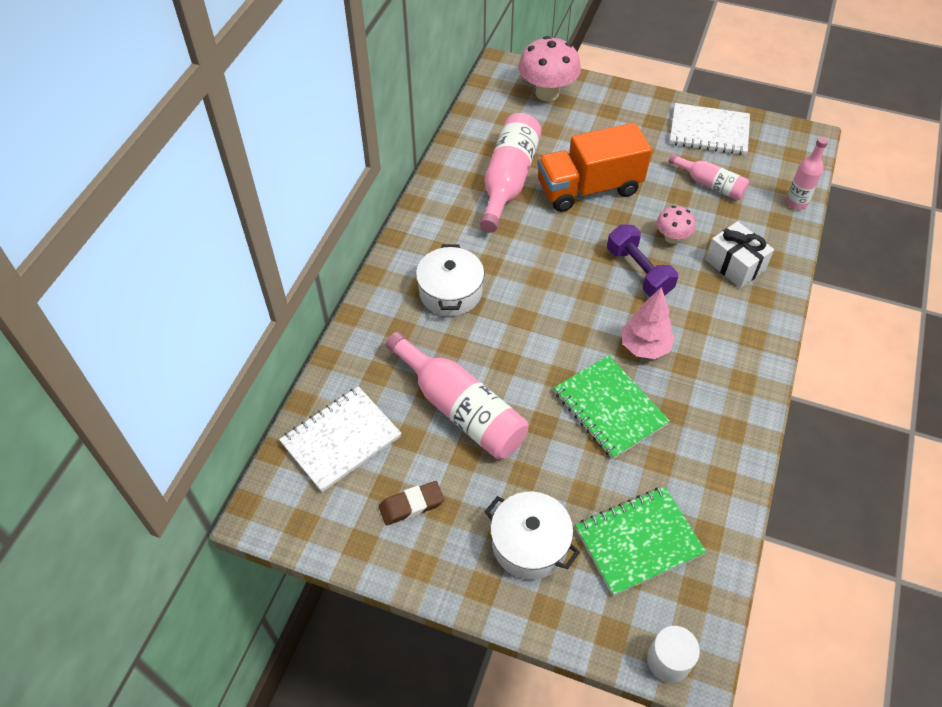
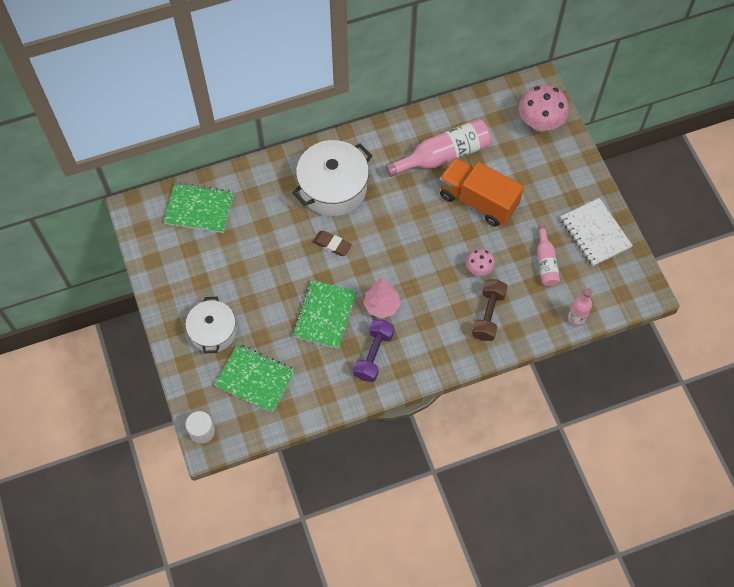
camera: 50 degrees right, 10 degrees up
(341, 440) = (199, 209): white notebook -> green notebook
(411, 505) = (190, 266): brown eraser -> brown eraser (332, 244)
(450, 292) = (333, 188): white pot -> white pot, size x1.53
(460, 409) = (263, 247): pink bottle -> none
(639, 271) = (435, 268): purple dumbbell -> purple dumbbell (373, 355)
(735, 265) = (488, 315): white gift -> brown dumbbell

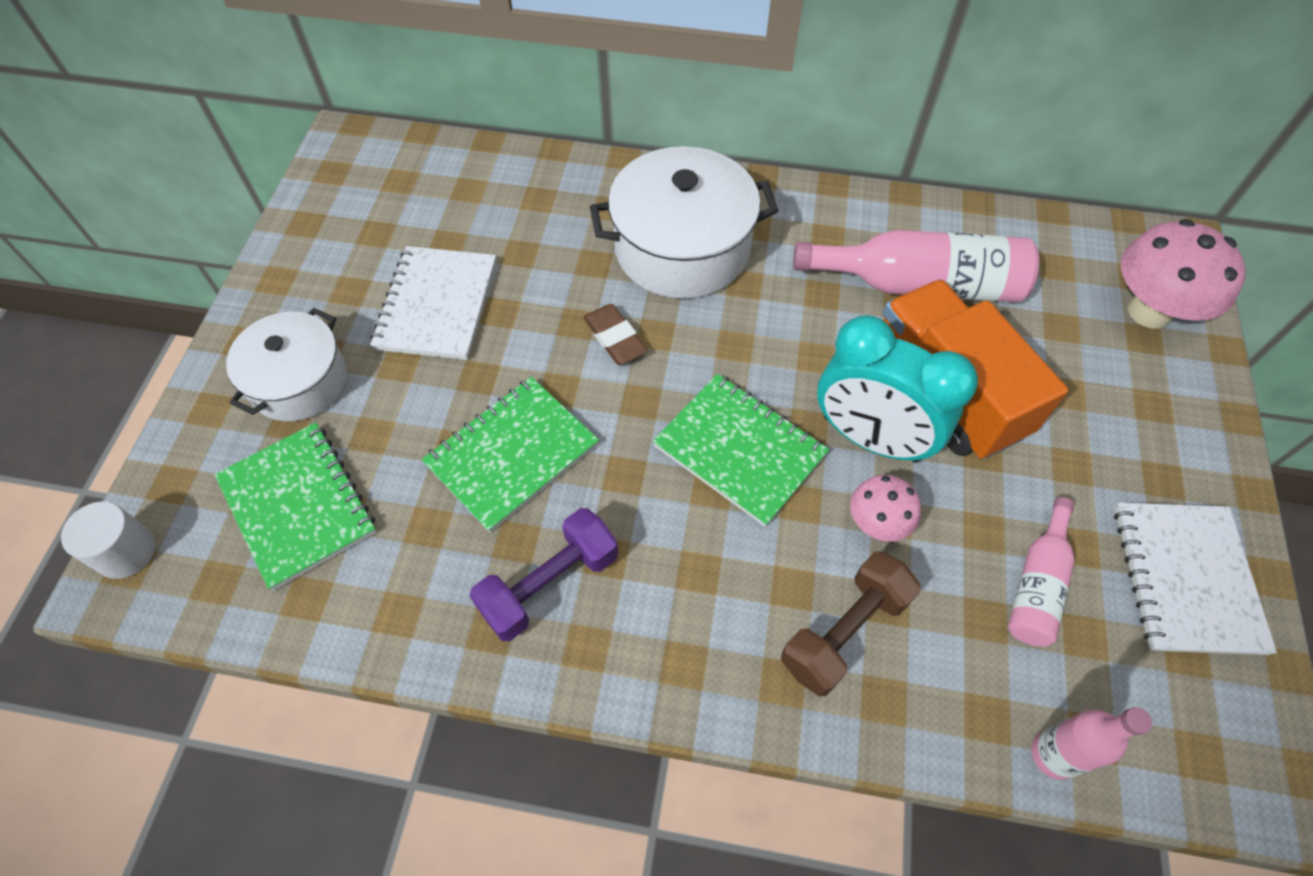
camera: 30 degrees right, 5 degrees down
(199, 209) = (439, 183): green notebook -> green notebook (740, 450)
(245, 268) = (437, 305): none -> white notebook
(382, 306) = (631, 494): pink tree -> none
(459, 236) = (871, 438): none -> turquoise clock

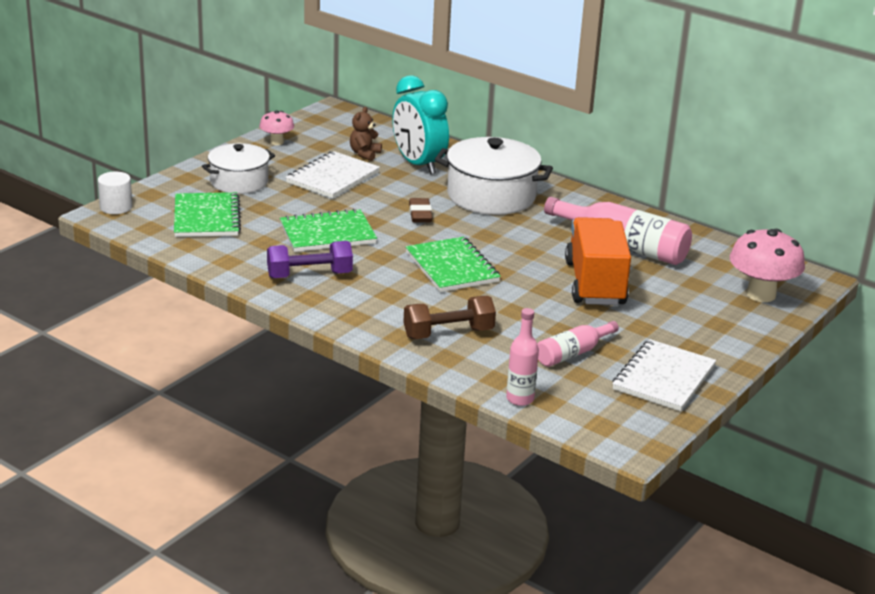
camera: 25 degrees right, 30 degrees down
(450, 226) = (364, 154): none -> brown teddy bear
(871, 438) = (531, 285): turquoise clock -> turquoise clock (418, 164)
(877, 523) = (503, 310): pink mushroom -> pink mushroom (277, 142)

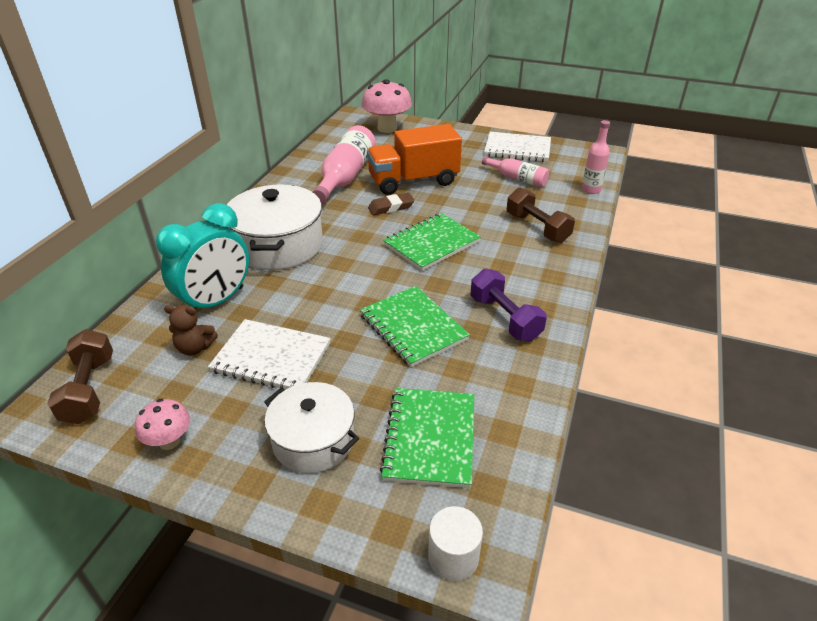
camera: 105 degrees left, 10 degrees up
(206, 217) = (430, 438): green notebook -> green notebook turned 60 degrees counterclockwise
(345, 122) = (89, 389): none -> brown dumbbell
(420, 214) = (338, 278): brown eraser -> brown eraser (391, 207)

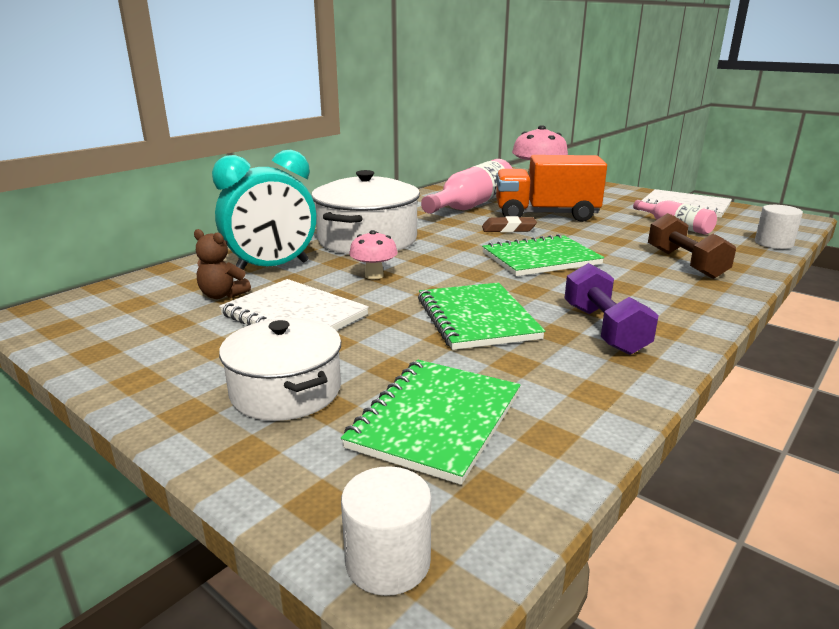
camera: 20 degrees right, 15 degrees down
(89, 389) = (96, 307): brown dumbbell -> none
(169, 441) = (131, 359): pink mushroom -> pink mushroom (374, 275)
(591, 189) = (773, 243): pink bottle -> white cylinder

